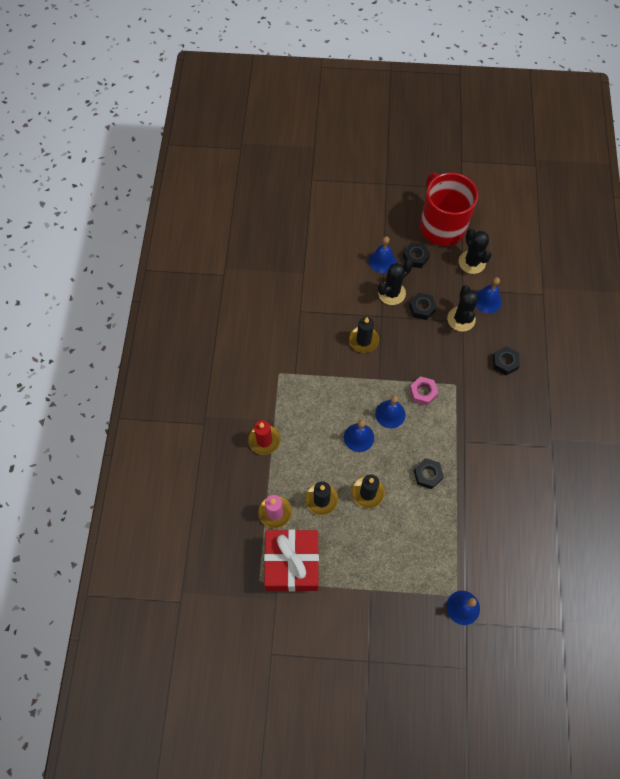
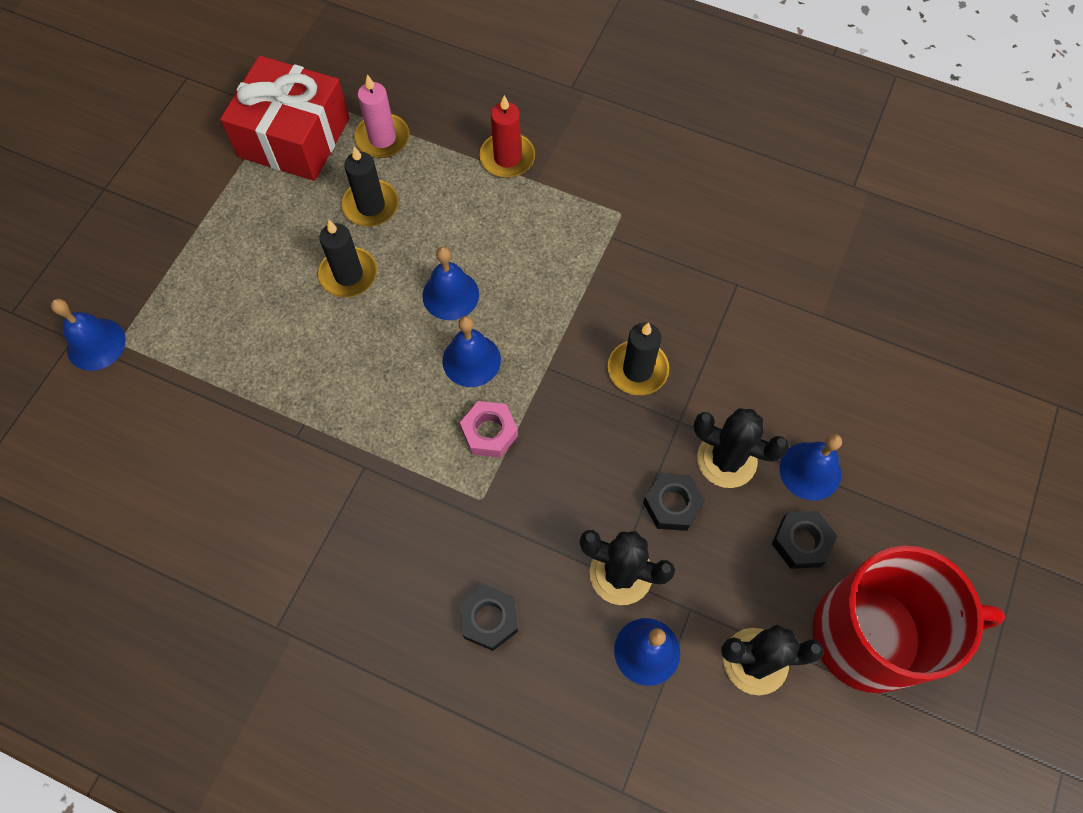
camera: 110 degrees right, 0 degrees up
(391, 293) = (726, 459): black cactus -> black cactus turned 45 degrees counterclockwise
(427, 475) = (333, 378): black nut -> none

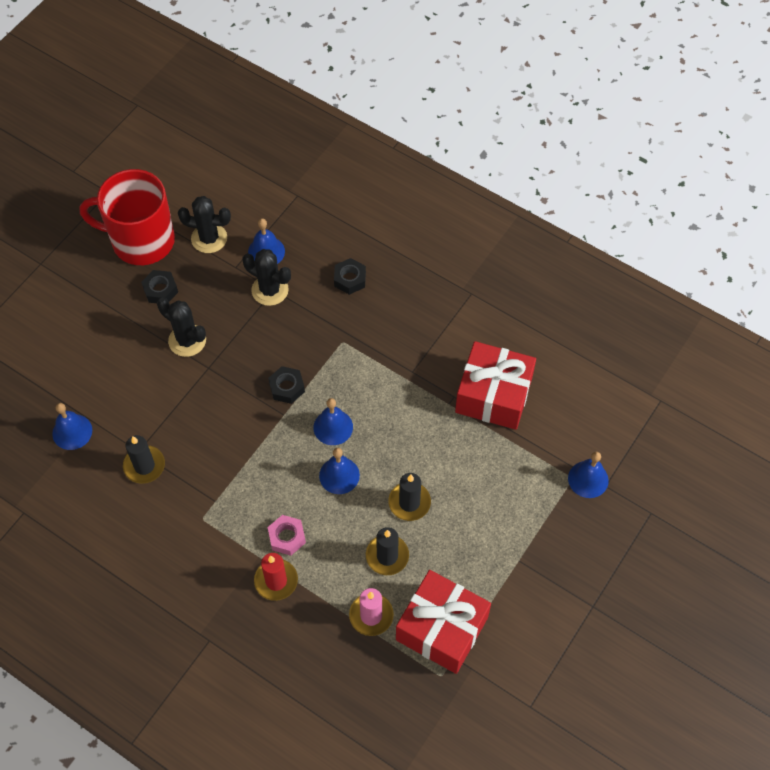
camera: 170 degrees left, 5 degrees down
(234, 448) = (493, 395): none -> red gift
(489, 432) = (330, 379): pink nut -> pink nut (287, 537)
(637, 369) = (225, 403): black candle -> black candle (144, 466)
(672, 504) = (228, 321): black nut -> black nut (287, 387)
(810, 471) = (139, 326): blue bell -> blue bell (72, 432)

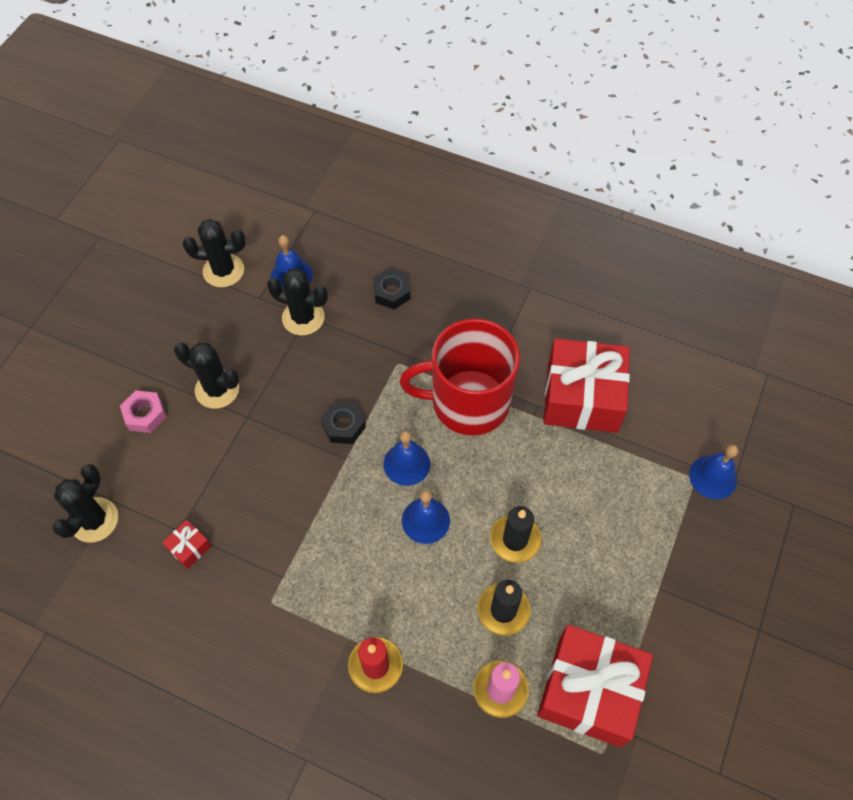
camera: 10 degrees left, 0 degrees up
(72, 432) = (94, 520): blue bell -> black cactus
(141, 240) = (145, 284): red mug -> red mug (468, 402)
(144, 466) = (189, 547): black candle -> red gift
(160, 290) = (176, 336): black nut -> none
(287, 537) = (378, 608): pink nut -> pink nut (145, 414)

